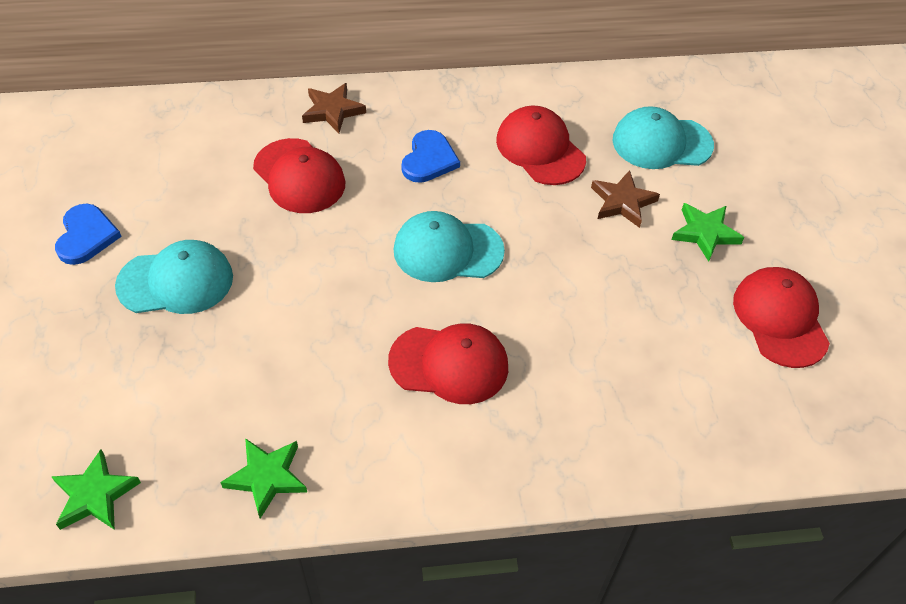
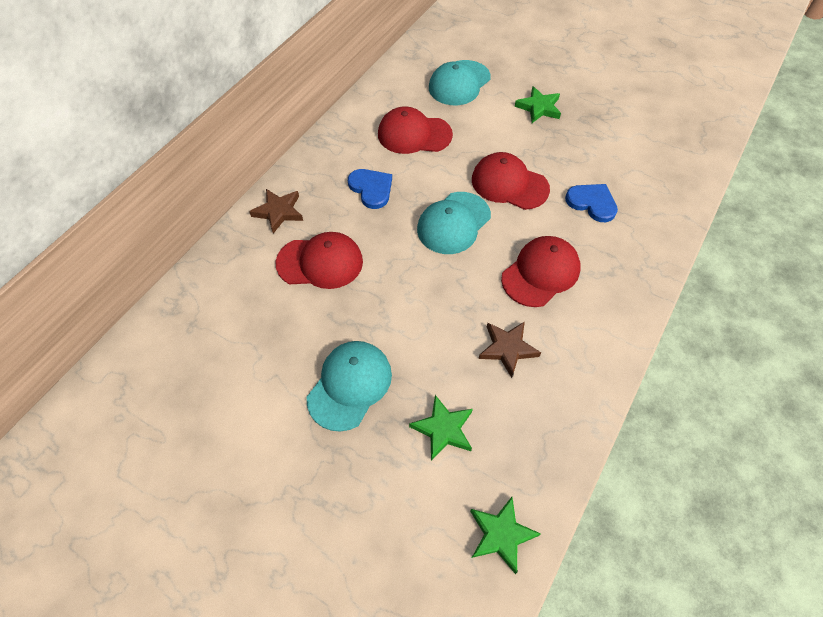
camera: 50 degrees left, 5 degrees up
(86, 236) = (253, 422): blue heart -> blue heart (592, 203)
(267, 477) = (557, 418): green star -> green star (443, 429)
(622, 202) = (487, 125): brown star -> brown star (507, 348)
(780, 319) = (618, 117): red cap -> red cap (509, 184)

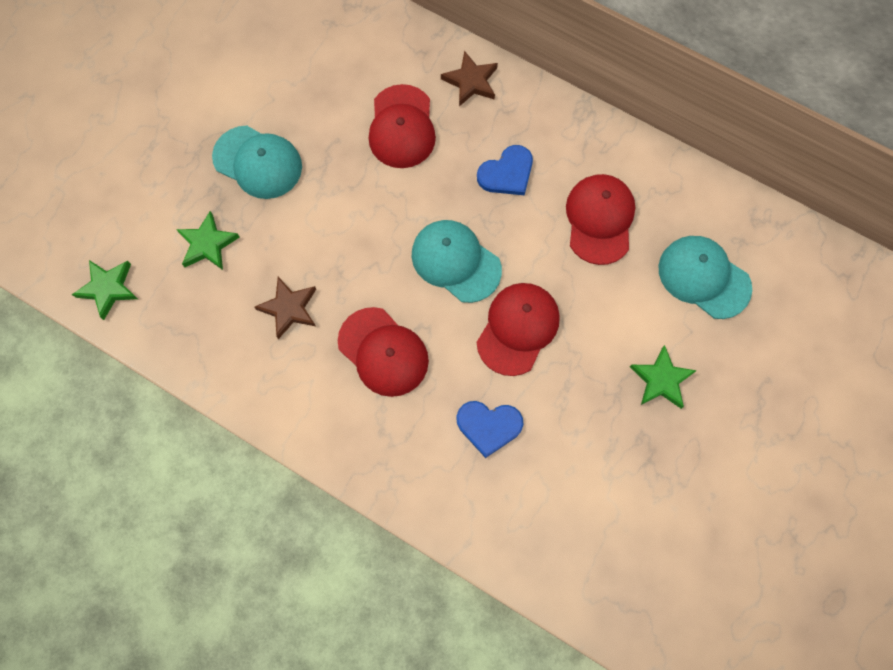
camera: 90 degrees right, 15 degrees up
(592, 203) = (489, 426): blue heart -> blue heart turned 60 degrees clockwise

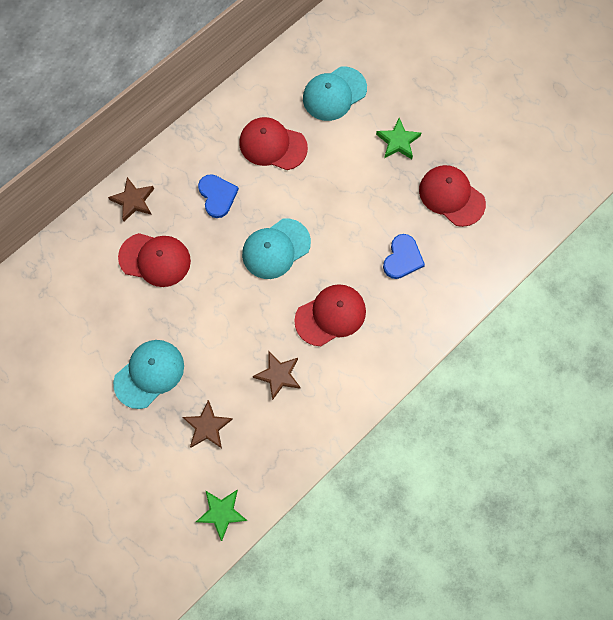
camera: 75 degrees left, 0 degrees up
(208, 244) = (207, 426): green star -> brown star
(518, 329) = (338, 221): red cap -> red cap (451, 196)

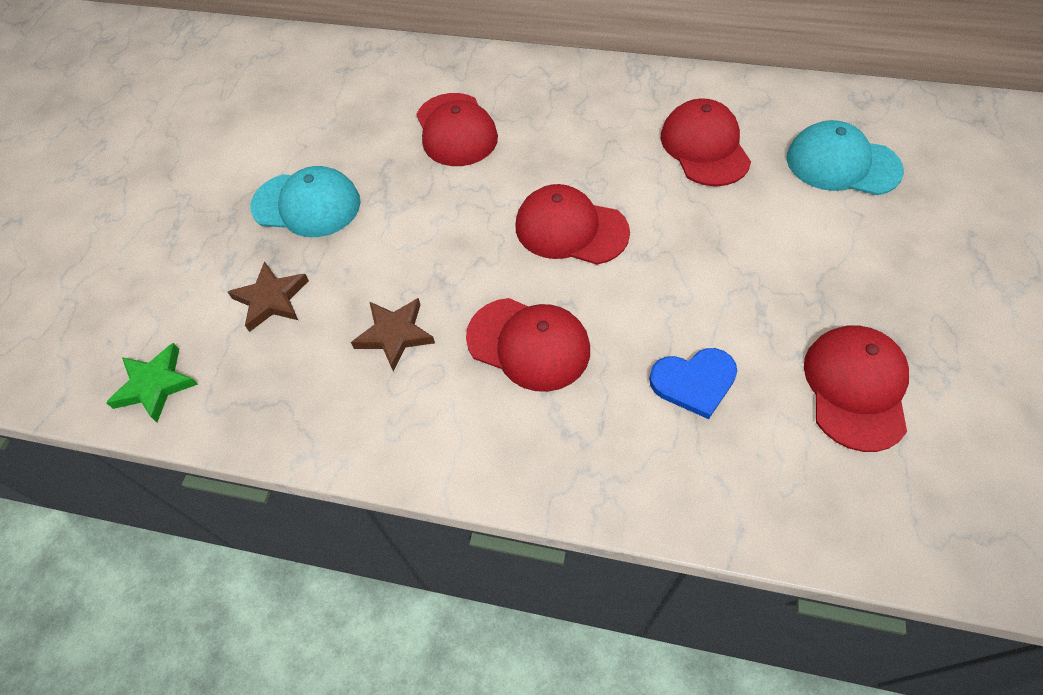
camera: 60 degrees right, 15 degrees down
(133, 201) = (511, 75): brown star -> none
(217, 196) = (586, 136): blue heart -> none
(276, 249) = (570, 229): turquoise cap -> red cap
(398, 141) = (860, 269): green star -> none

